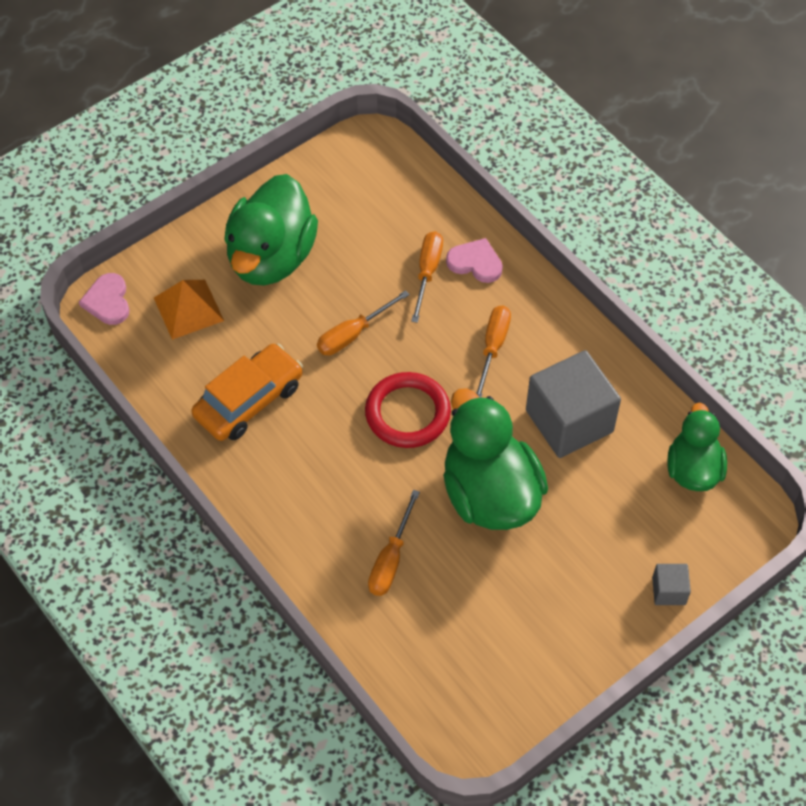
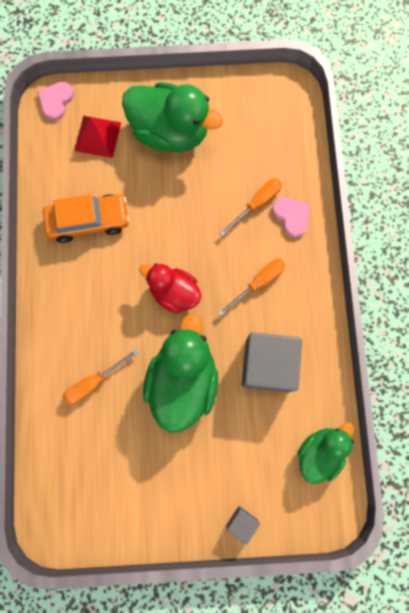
camera: 35 degrees right, 20 degrees up
(188, 309) = (98, 136): orange pyramid -> red pyramid
(271, 257) = (170, 132): green duck -> green duck turned 120 degrees counterclockwise
(353, 334) = (180, 217): orange screwdriver -> none
(407, 413) = (174, 292): red ring -> red duck

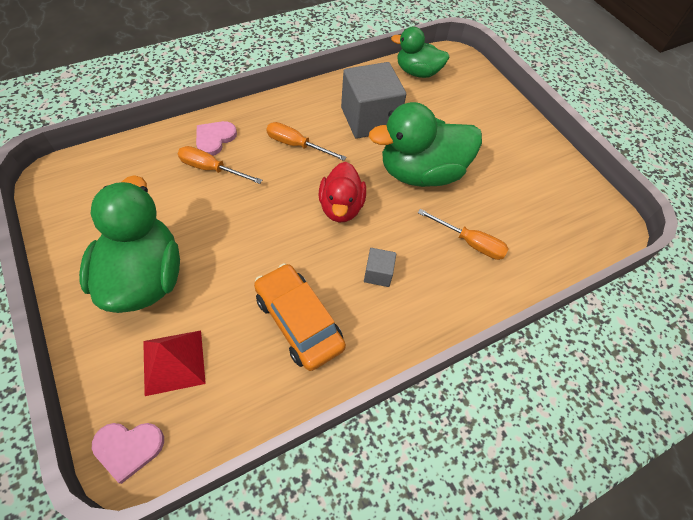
camera: 120 degrees left, 20 degrees down
(241, 522) = (501, 102): grey cube -> grey cube (378, 274)

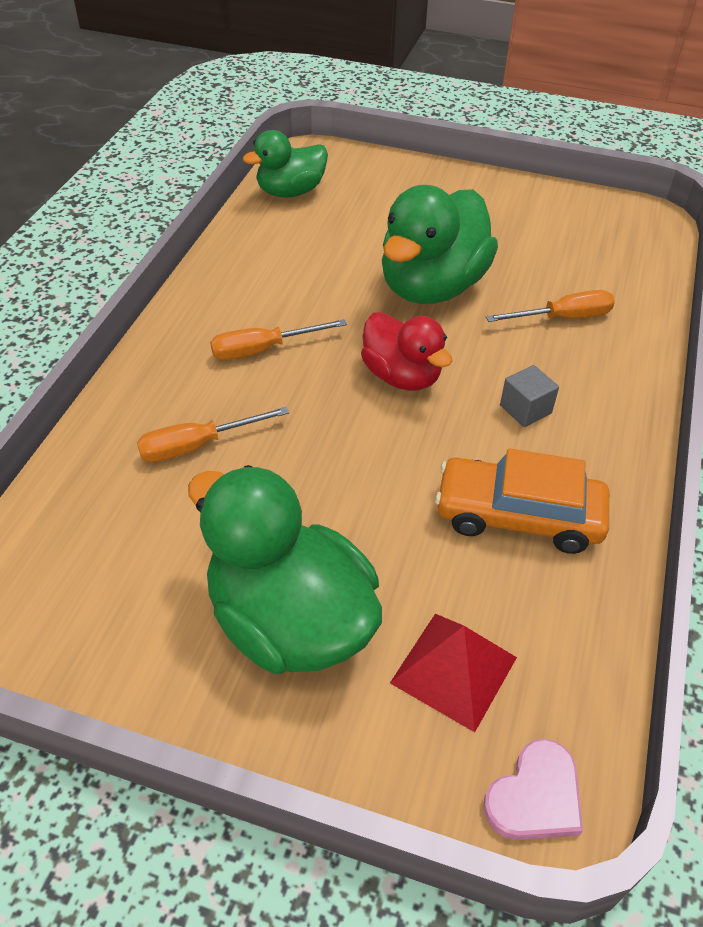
camera: 40 degrees left, 10 degrees down
(214, 139) = (151, 411): pink heart -> none
(369, 119) = (306, 270): grey cube -> none

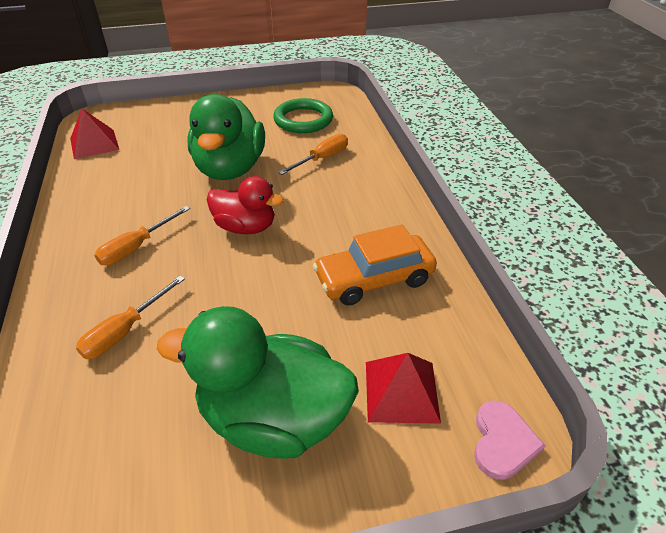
camera: 30 degrees left, 5 degrees down
(290, 192) = (94, 144): green duck -> red pyramid
(525, 409) = (335, 216): grey cube -> none
(576, 248) = (303, 120): none -> green ring

